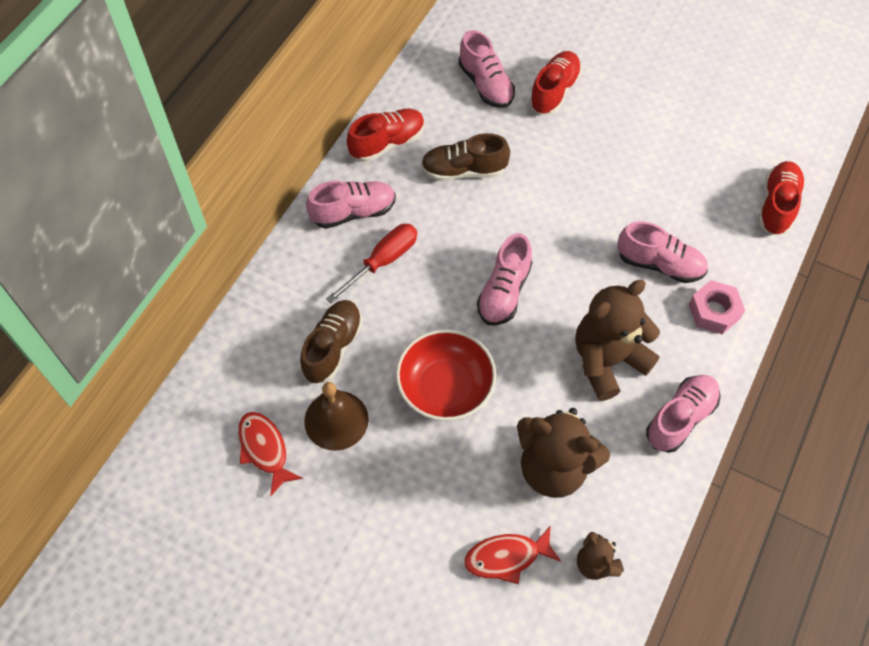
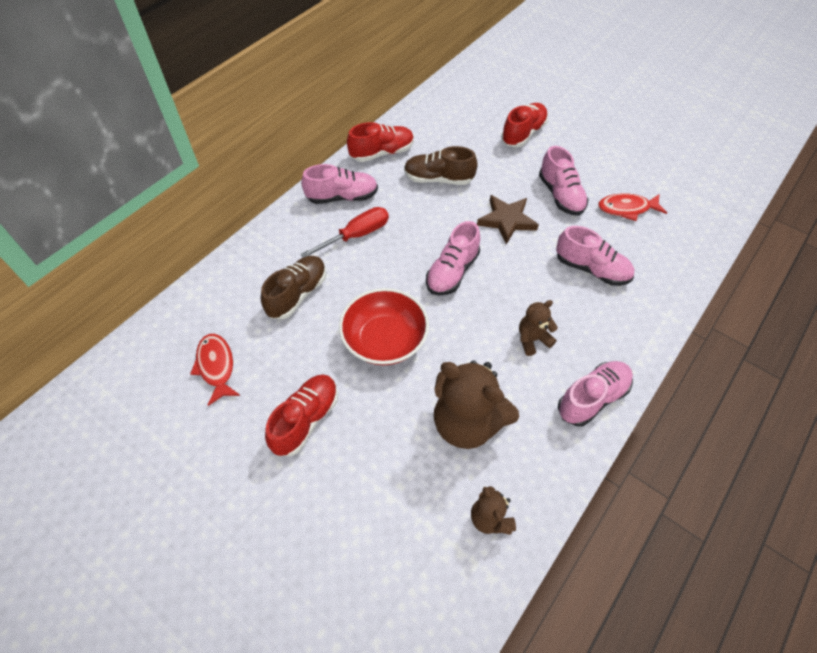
camera: 10 degrees right, 5 degrees down
(336, 420) = (284, 352): brown bell -> none
(486, 84) = (469, 123): pink shoe -> pink shoe (560, 195)
(506, 557) = (406, 497): red fish -> red fish (627, 208)
(554, 215) = (507, 220): none -> brown star
(607, 360) = (532, 339): brown teddy bear -> brown teddy bear, size x0.51
(714, 311) = (635, 313): pink nut -> none
(777, 205) = (701, 238): red shoe -> red shoe (306, 420)

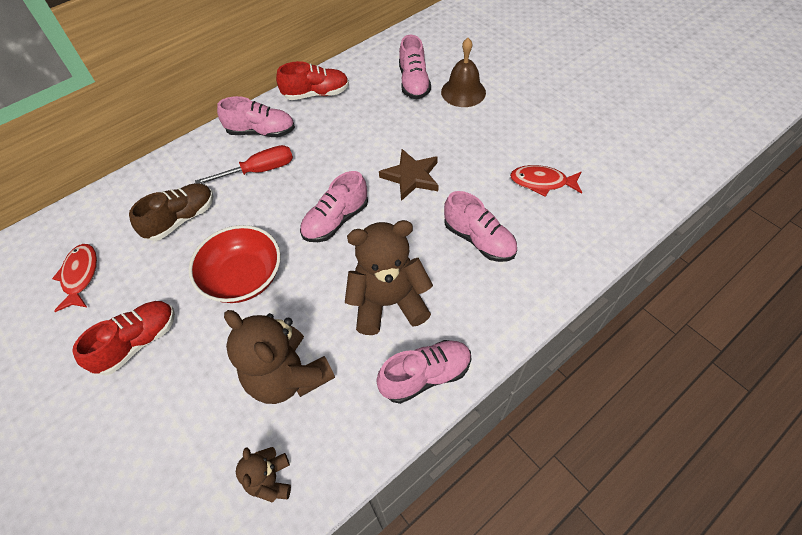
camera: 15 degrees right, 0 degrees up
(438, 179) = (360, 126): brown shoe -> none
(523, 134) = (463, 92): red shoe -> brown bell
(532, 339) = (388, 302): brown teddy bear -> brown teddy bear, size x1.97
(560, 195) = (477, 159): pink shoe -> pink shoe (414, 83)

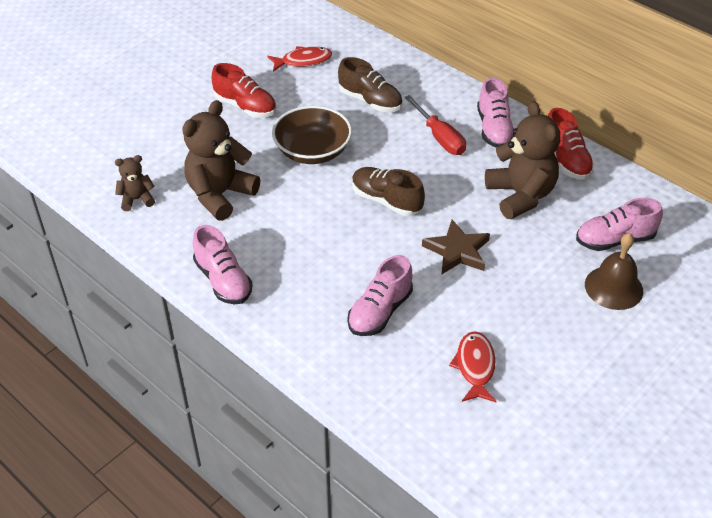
camera: 80 degrees right, 10 degrees down
(243, 277) = (312, 151): red bowl -> brown bowl
(336, 220) = (386, 200): pink shoe -> brown shoe
(388, 302) = (296, 249): brown teddy bear -> brown teddy bear (520, 195)

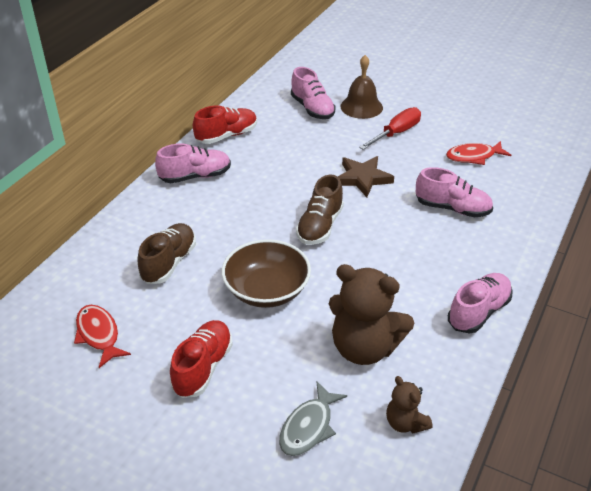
camera: 105 degrees left, 5 degrees down
(163, 149) = (308, 427): none -> grey fish
(440, 138) = (217, 206): red screwdriver -> red screwdriver (396, 133)
(520, 195) = (281, 154): brown teddy bear -> none

